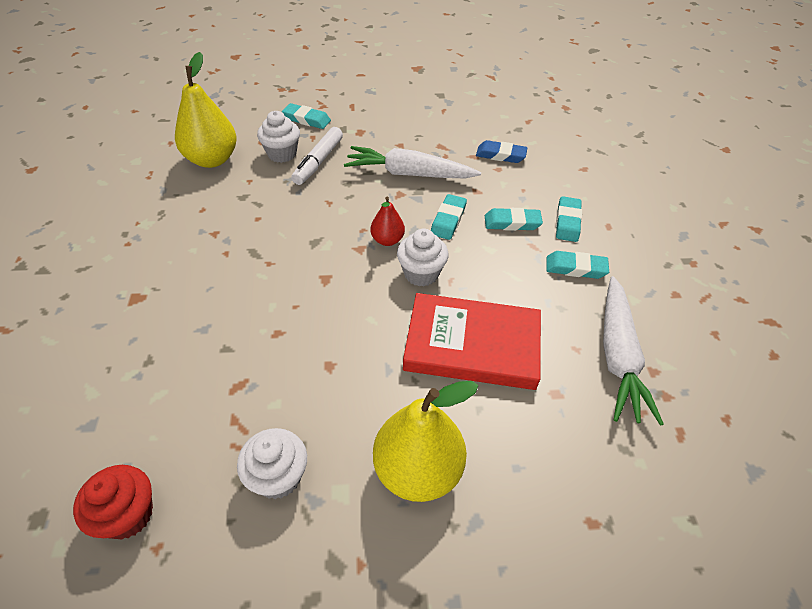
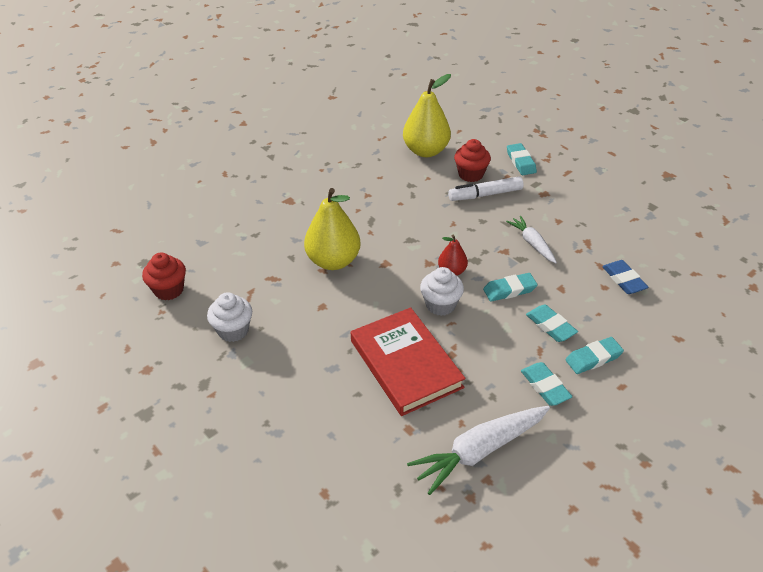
camera: 55 degrees right, 5 degrees down
(282, 154) = (470, 174): white cupcake -> red cupcake
(409, 174) = (532, 243): white carrot -> white carrot, size x0.59
(417, 470) = (287, 387): yellow pear -> yellow pear (333, 261)

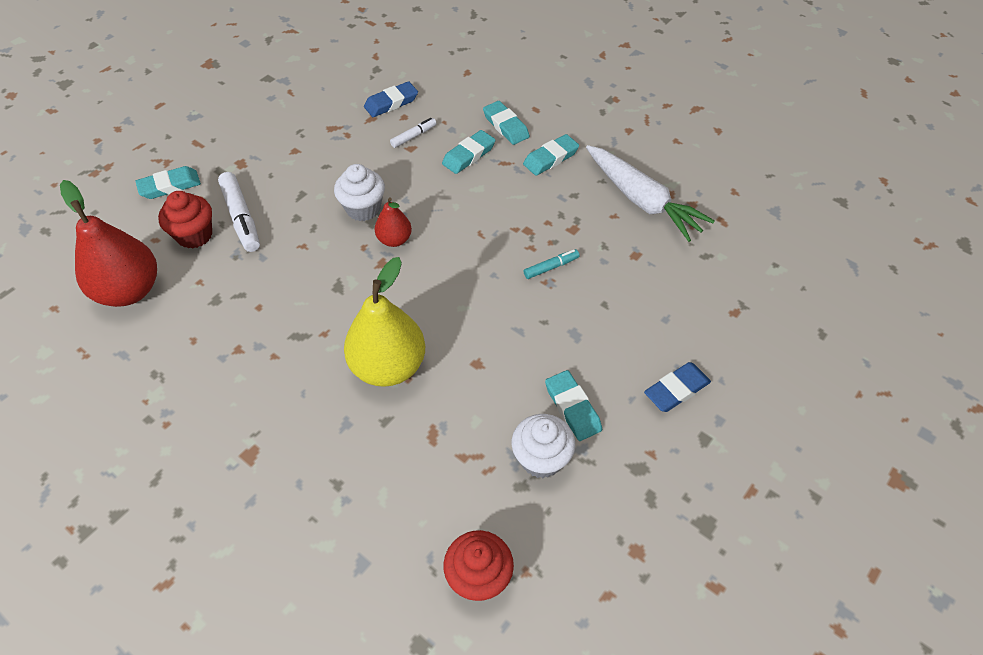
camera: 100 degrees left, 10 degrees up
(259, 424) = (676, 390): none -> blue eraser
(405, 364) = (551, 267): red book -> turquoise marker
(426, 151) = (129, 290): yellow pear -> red pear
(440, 305) = (453, 245): white cupcake -> white cupcake (363, 208)
(509, 290) = (419, 188): turquoise eraser -> turquoise eraser (572, 408)
(532, 243) = (338, 171): white carrot -> none
(577, 291) = (413, 136): none -> white marker

